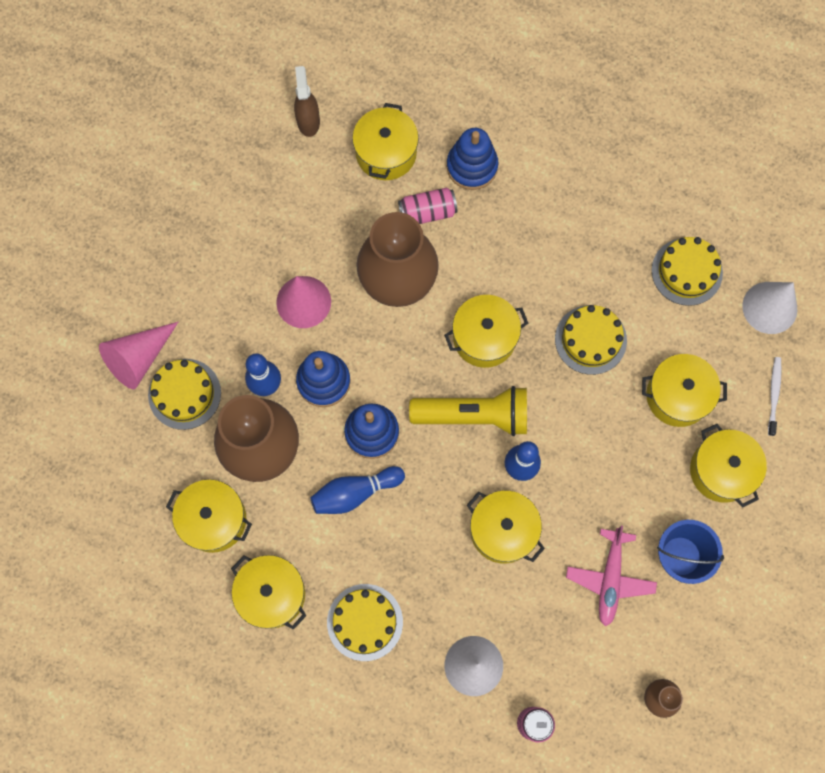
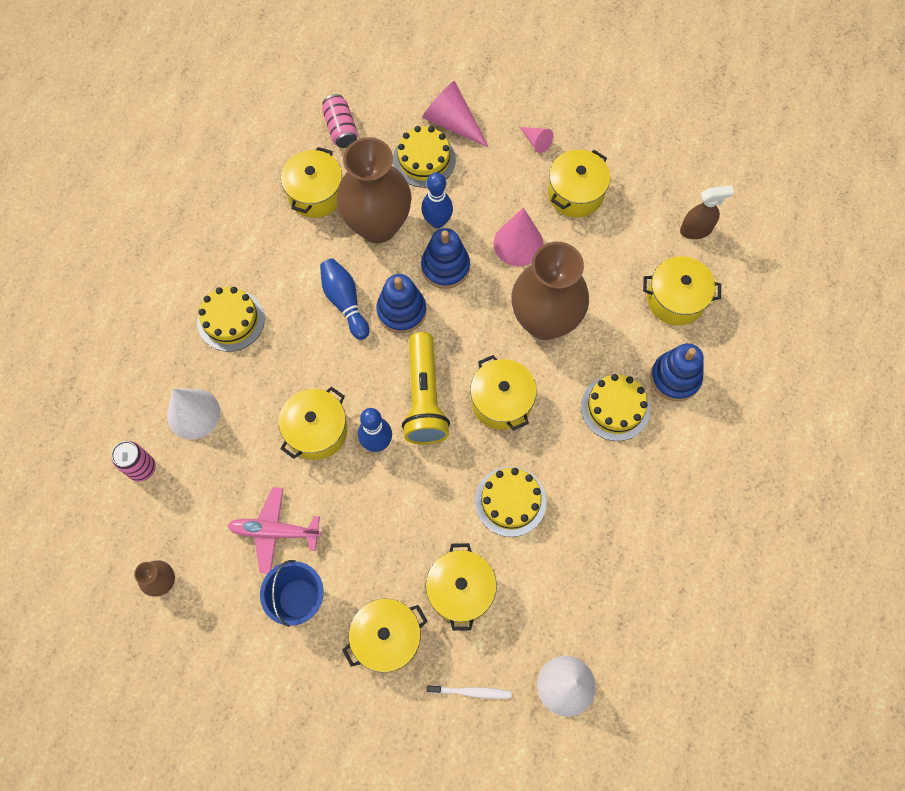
camera: 85 degrees right, 5 degrees down
(178, 269) = (536, 142): none -> pink cone
(272, 594) = (253, 245): yellow pot -> yellow pot (575, 193)
(427, 212) = (621, 341): pink can -> pink can (341, 129)
(687, 271) = (594, 595): yellow cake -> yellow cake (615, 408)

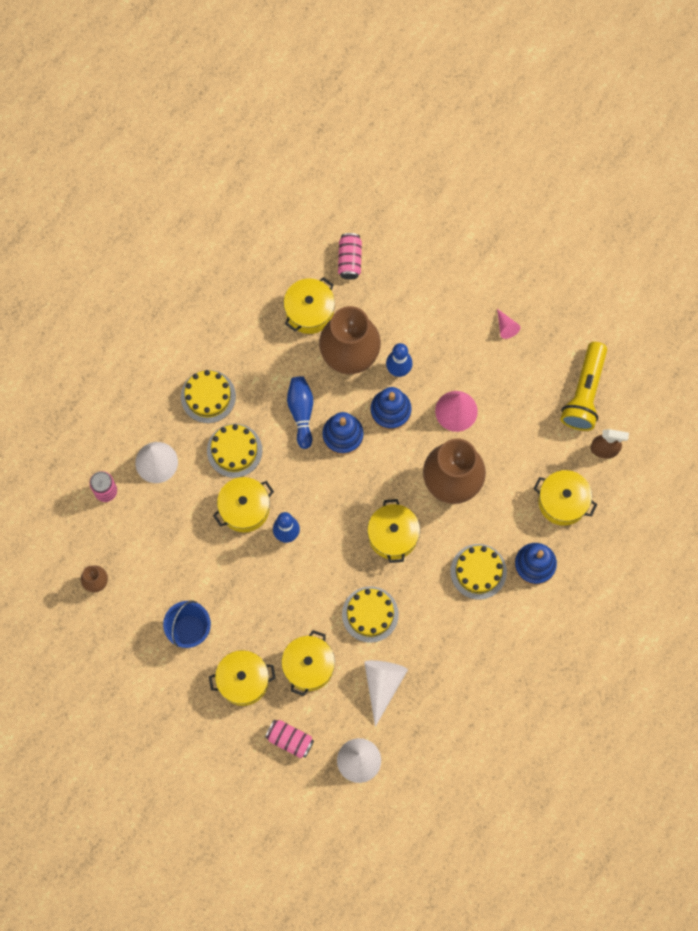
camera: 20 degrees right, 5 degrees up
(274, 531) = (188, 574): pink plane -> none
(424, 159) = (407, 311): yellow cake -> yellow cake (234, 450)
(424, 398) = (335, 511): yellow flashlight -> yellow flashlight (585, 393)
(452, 122) = (443, 285): pink cone -> none
(471, 692) = (290, 740): white toothbrush -> pink can
(558, 580) = (382, 684): none -> white cone
(575, 193) = (519, 384): yellow pot -> none

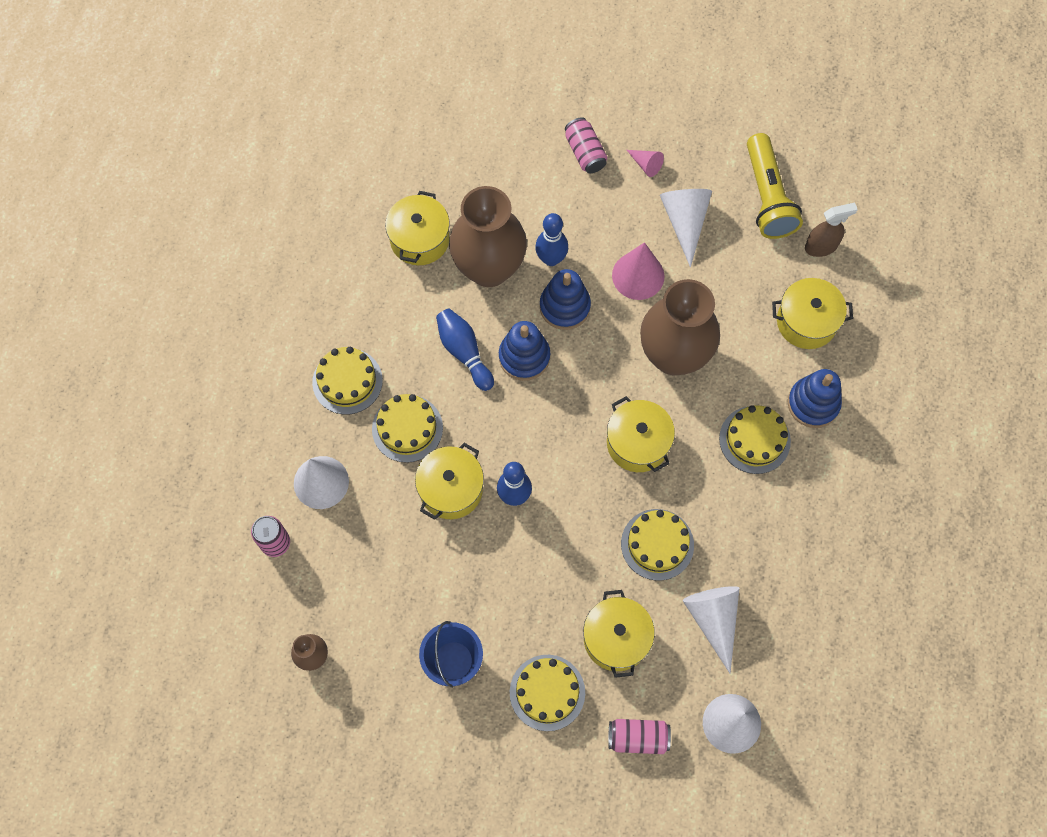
camera: 25 degrees left, 5 degrees down
(243, 680) = (547, 692): yellow pot -> yellow cake
(349, 260) = (438, 166): pink can -> pink can (585, 152)
(512, 385) = (685, 222): none -> white cone

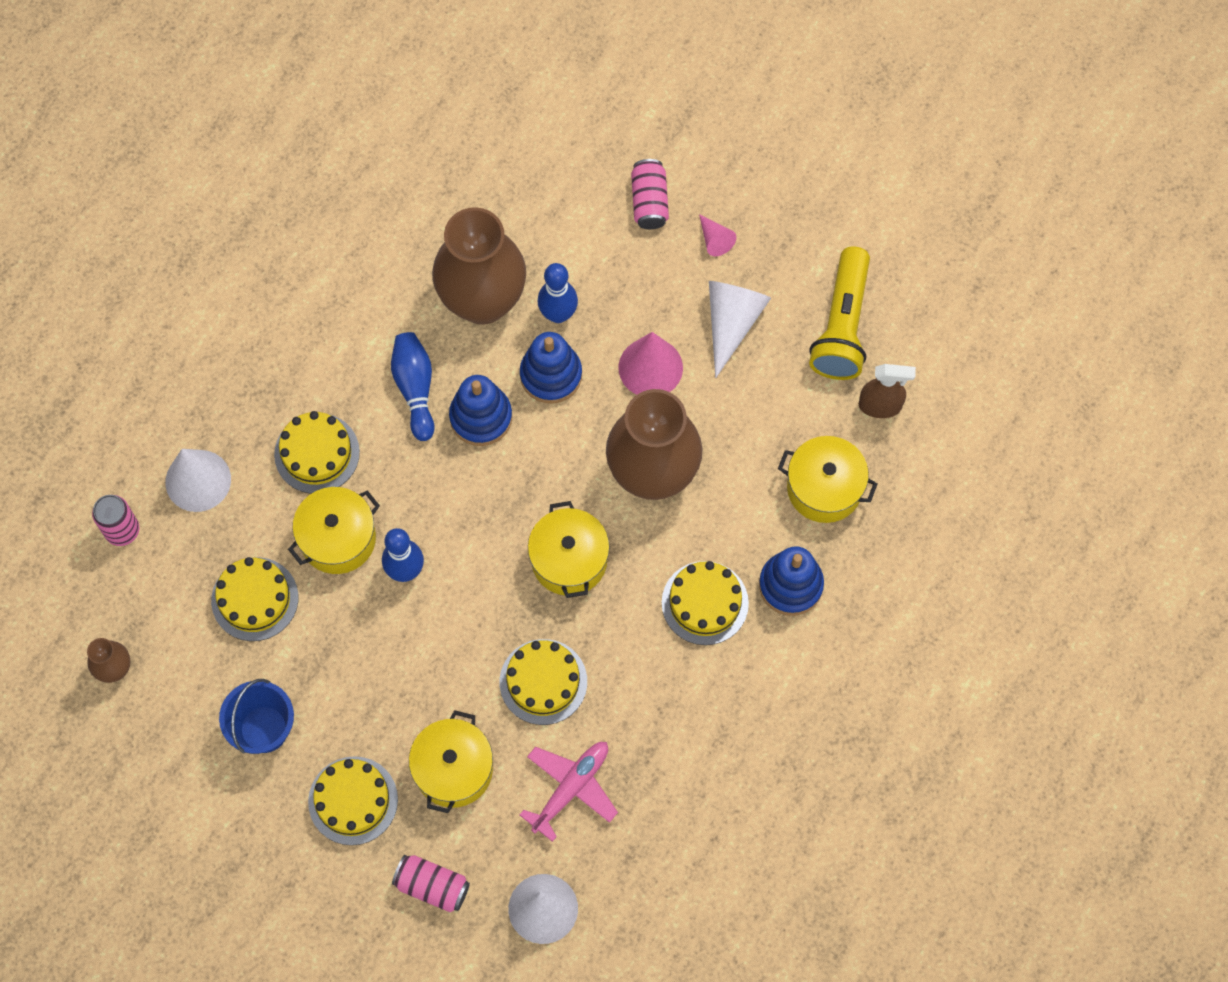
camera: 20 degrees right, 0 degrees up
(347, 381) = (271, 377): yellow cake -> yellow cake (255, 599)
(419, 239) = (417, 241): yellow pot -> none
(713, 620) = (571, 788): white cone -> pink plane

